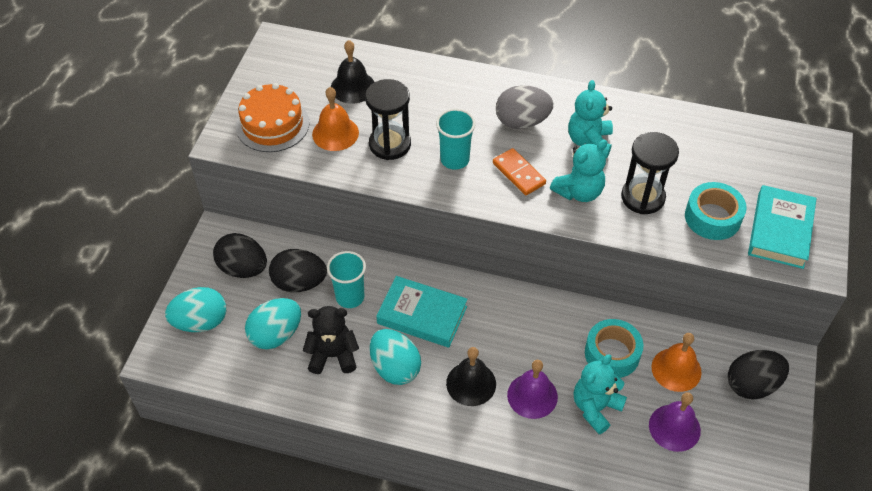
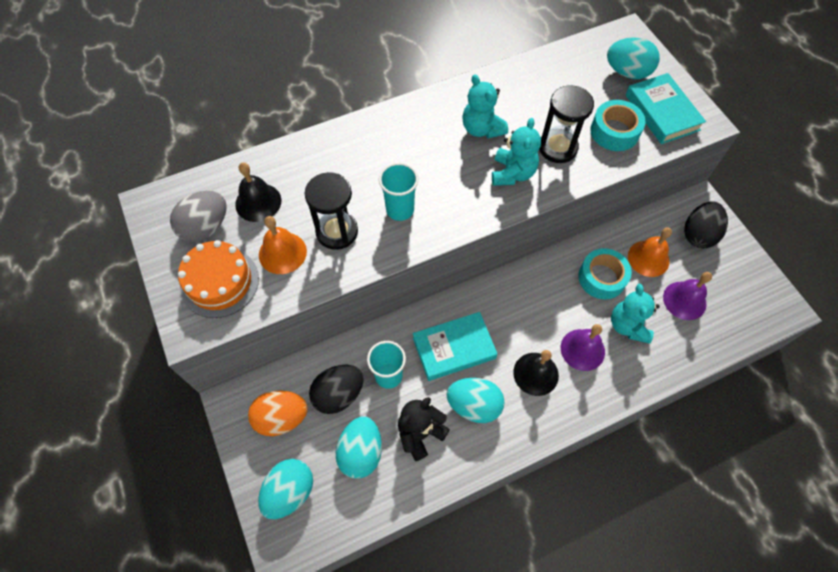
camera: 40 degrees left, 10 degrees up
(243, 268) = (281, 418): black egg -> orange egg
(518, 173) = (457, 188): orange domino -> none
(522, 122) = (419, 144): grey egg -> grey egg (205, 227)
(783, 177) = (627, 72): none -> turquoise egg

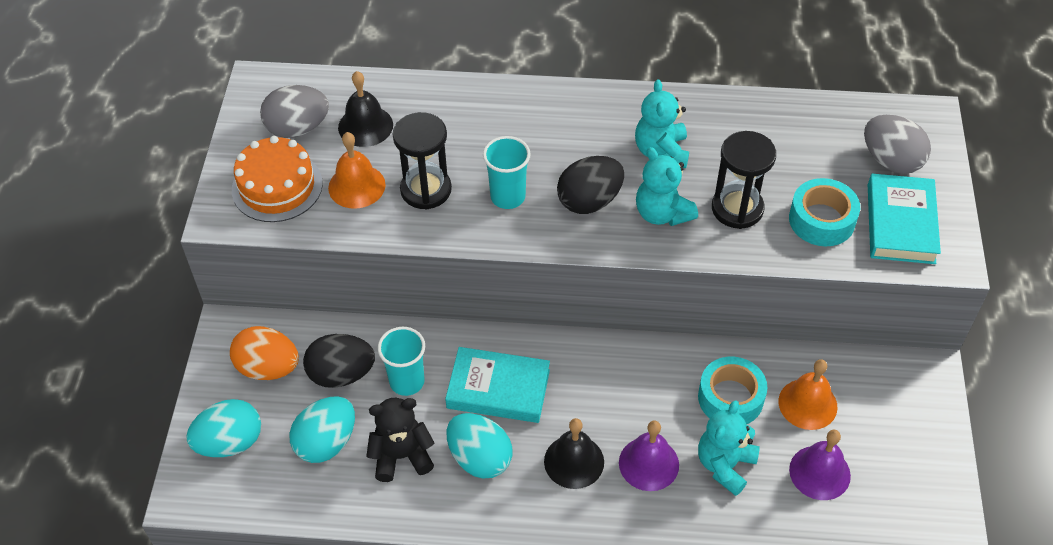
camera: 30 degrees right, 10 degrees down
(512, 173) = (662, 213): turquoise teddy bear -> turquoise teddy bear turned 105 degrees clockwise
(627, 72) = (891, 161): turquoise egg -> grey egg
(698, 234) = (896, 407): black egg -> black egg (589, 201)

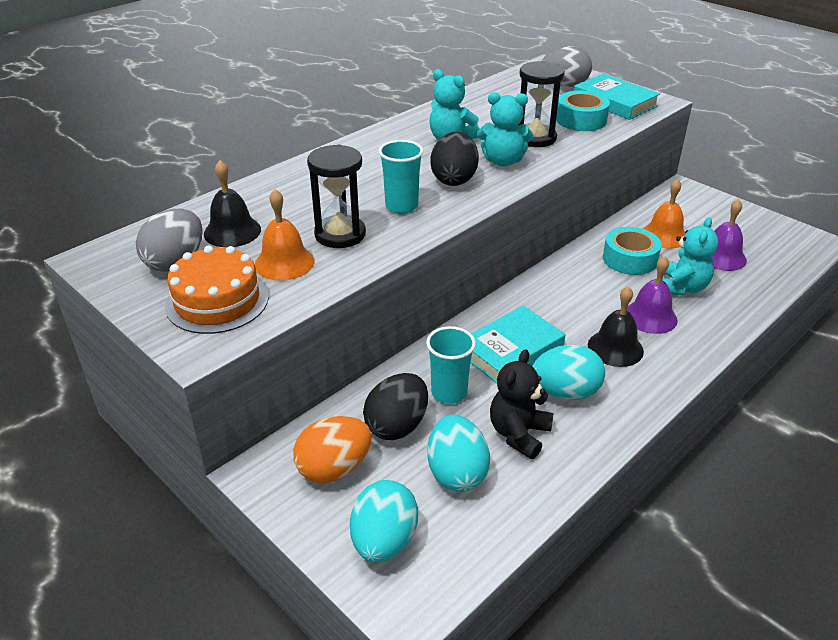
camera: 50 degrees left, 15 degrees down
(725, 465) = (682, 287): turquoise teddy bear -> turquoise teddy bear turned 135 degrees counterclockwise

